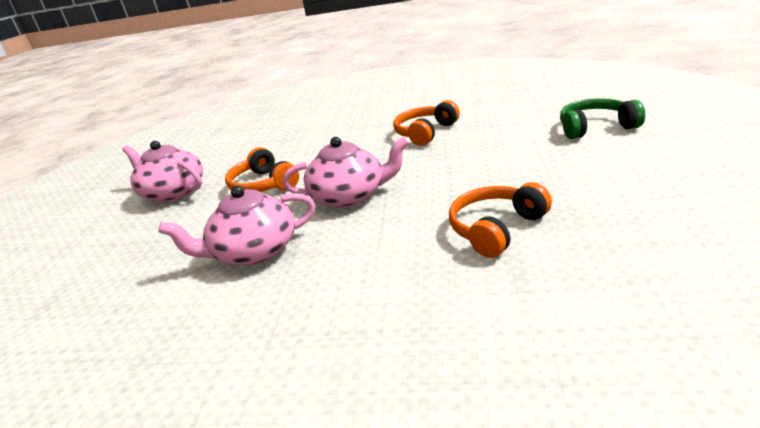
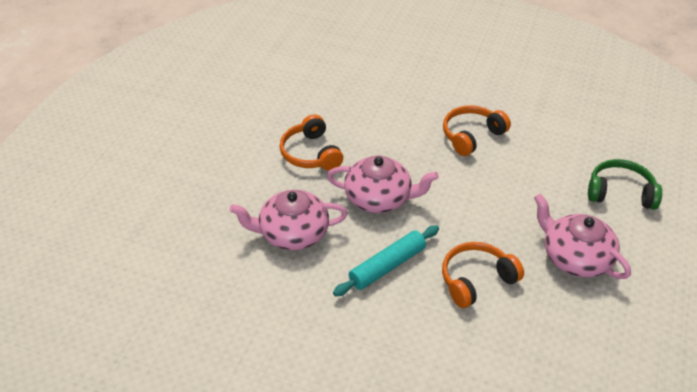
camera: 10 degrees right, 15 degrees up
(173, 192) = (231, 132): pink teapot -> pink teapot (575, 257)
(382, 247) = (387, 266): none -> turquoise rolling pin

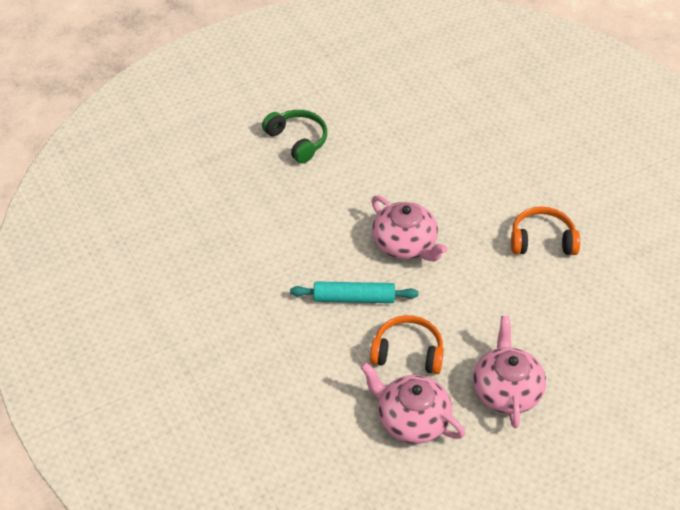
camera: 40 degrees right, 5 degrees up
(292, 233) = (312, 229): pink teapot -> pink teapot (411, 419)
(311, 153) = (392, 175): orange headphones -> none
(620, 193) = (614, 369): green headphones -> green headphones (297, 140)

